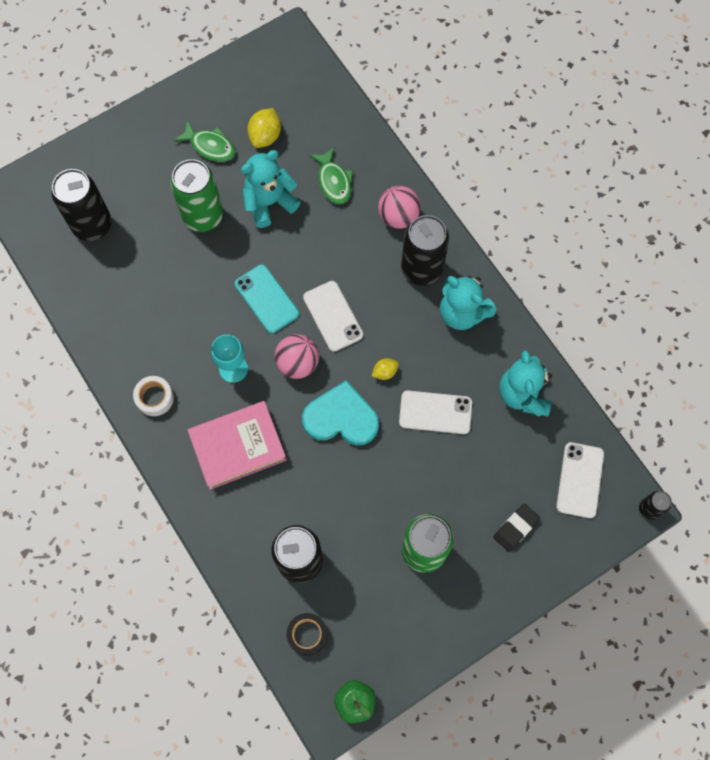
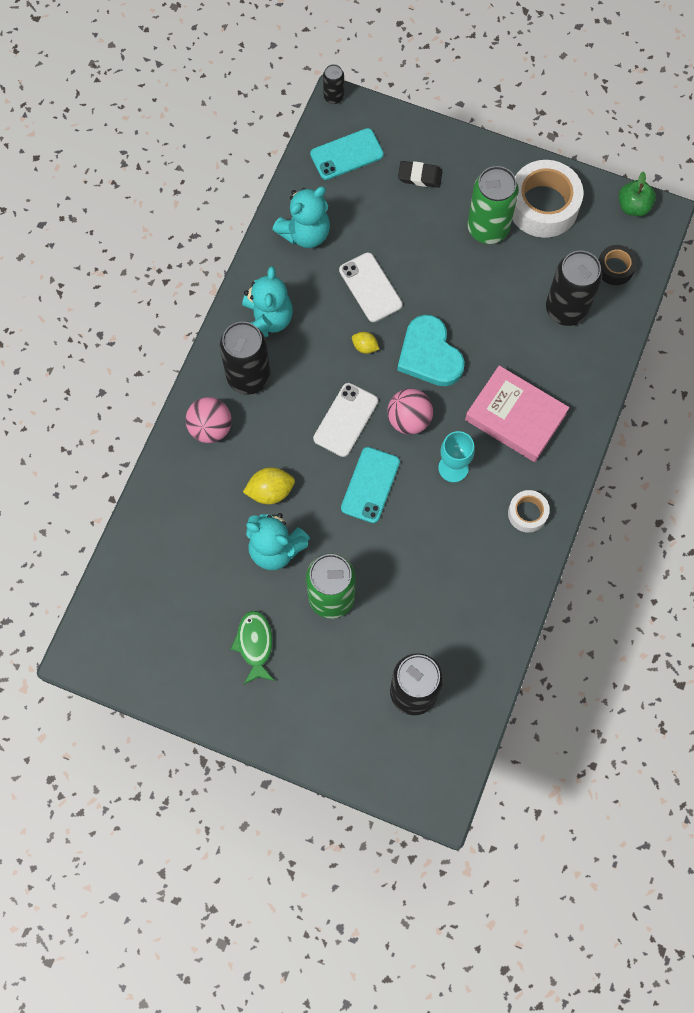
camera: 125 degrees left, 0 degrees up
(265, 136) = (208, 600): yellow lemon -> yellow lemon (270, 491)
(333, 181) = (213, 506): green fish -> none
(412, 617) = (543, 206): none -> white tape
(580, 480) = (346, 154): white phone -> turquoise phone

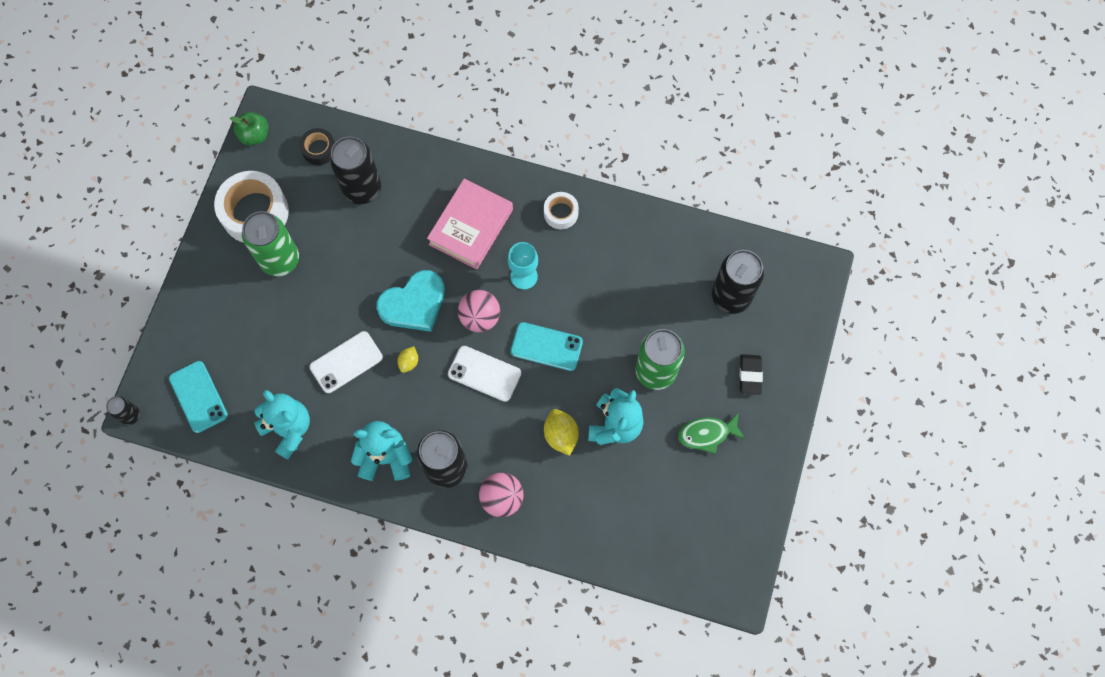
camera: 95 degrees left, 0 degrees up
(420, 176) = (223, 325): black eraser -> black eraser (750, 375)

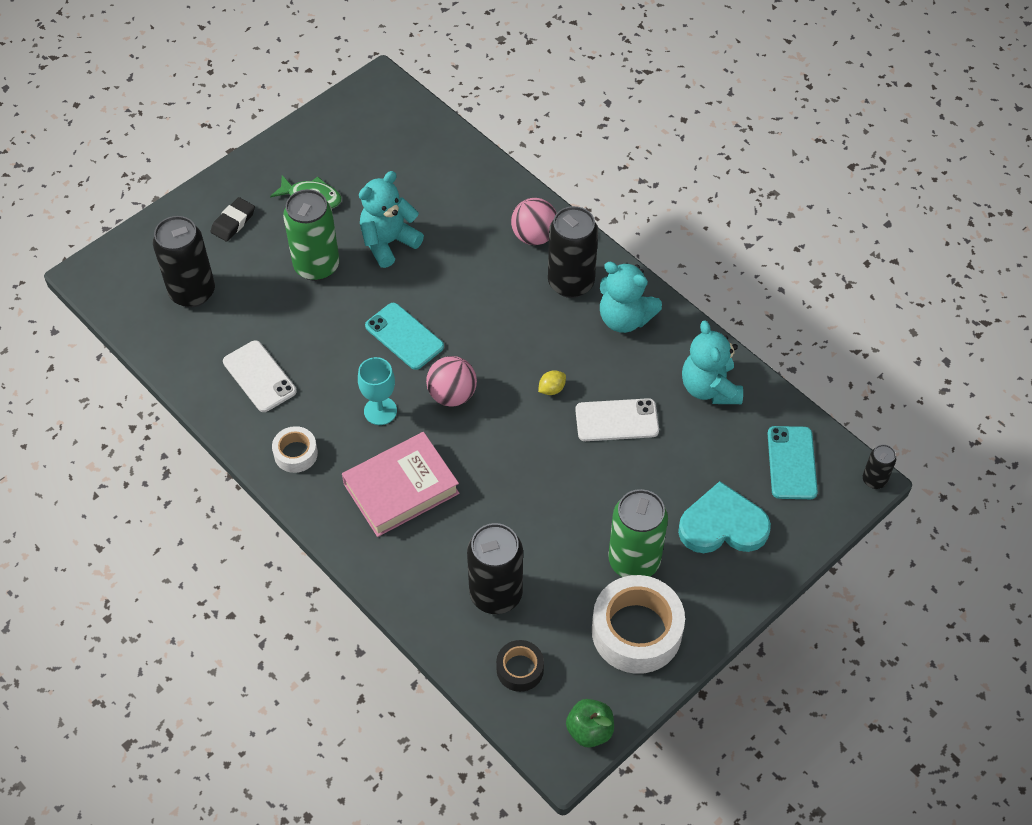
camera: 150 degrees left, 15 degrees down
(414, 304) = (512, 441): turquoise heart -> turquoise heart (722, 525)
(484, 373) = (482, 343): white phone -> white phone (259, 376)
(561, 435) = (445, 258): yellow lemon -> none

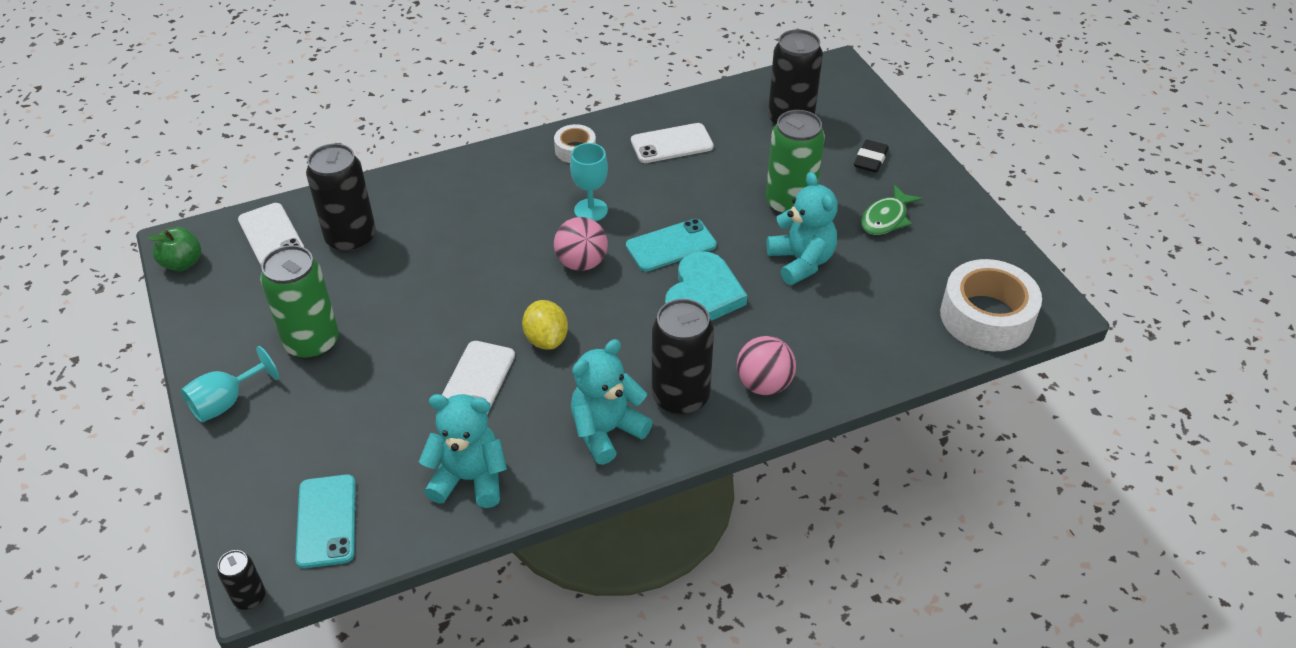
camera: 110 degrees right, 10 degrees down
(233, 222) = (870, 159): black eraser -> black eraser turned 60 degrees clockwise
(401, 488) = (498, 205): pink book -> none
(520, 669) = (271, 235): black tape -> white phone
(551, 389) = (546, 339): yellow lemon -> yellow lemon, size x1.67
(636, 631) = (242, 322): white tape -> white tape (986, 317)
(722, 525) = (298, 427): turquoise heart -> turquoise heart (703, 294)
(725, 593) = (226, 402): none -> turquoise goblet
(792, 463) = (326, 521): turquoise phone -> turquoise phone turned 60 degrees clockwise

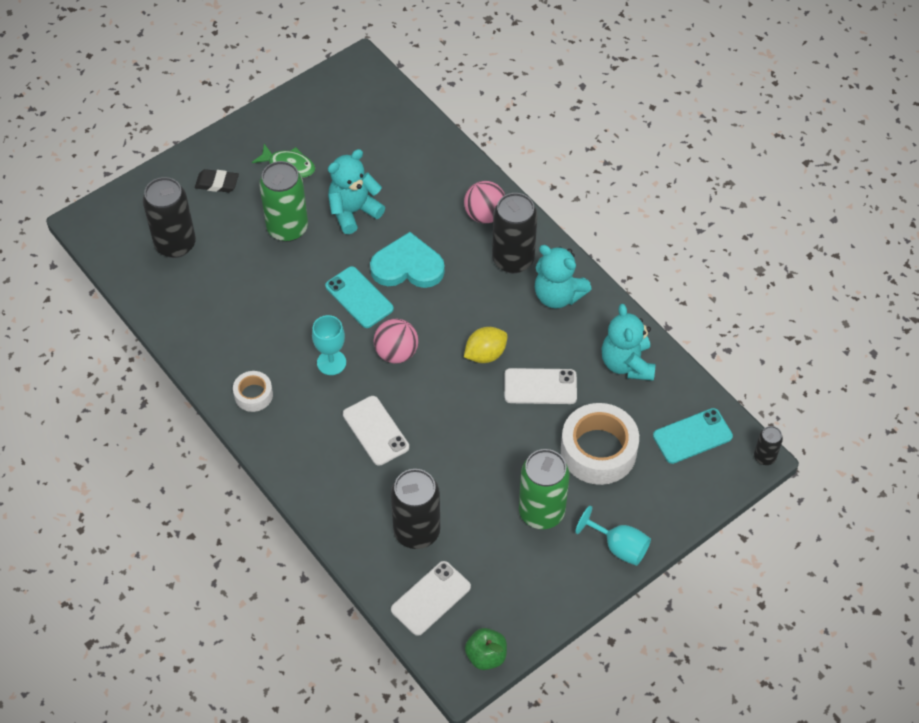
camera: 105 degrees left, 10 degrees up
(671, 144) = (228, 324): white phone -> white phone (375, 431)
(986, 317) = (379, 100): white tape -> white tape (598, 451)

